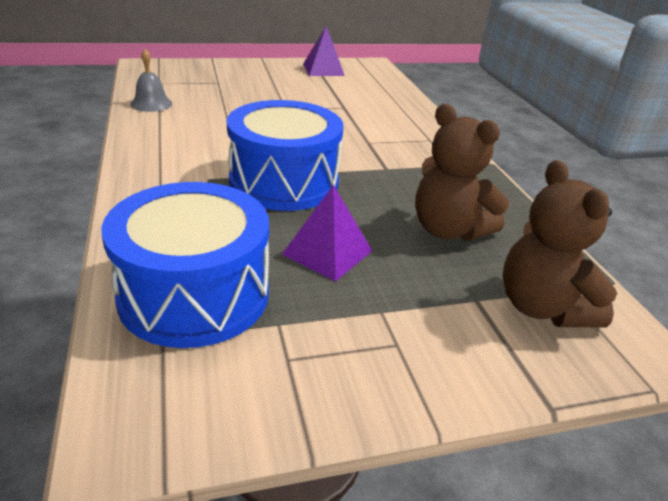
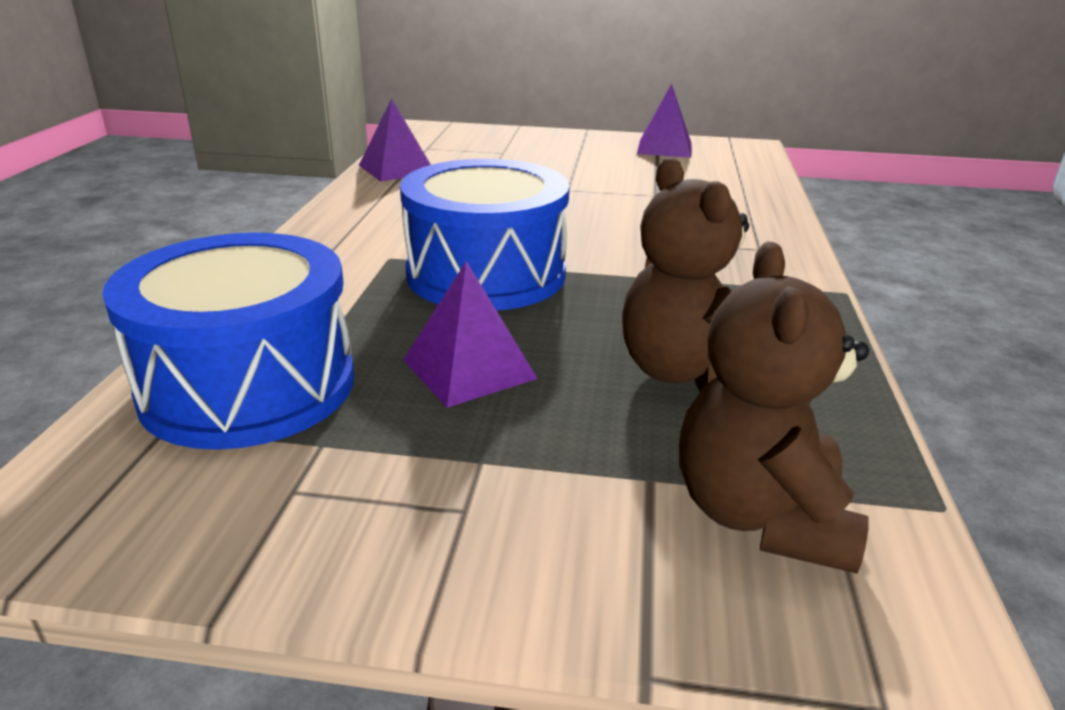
camera: 25 degrees right, 5 degrees down
(151, 103) = (396, 169): grey bell -> purple pyramid

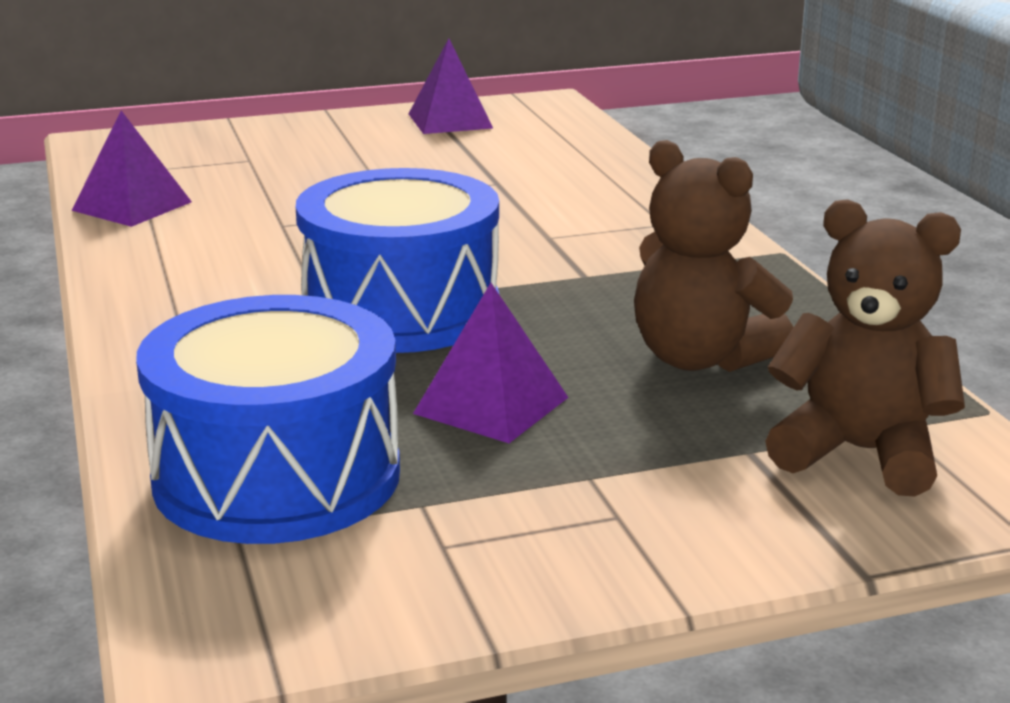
camera: 25 degrees left, 5 degrees down
(760, 515) = (860, 453): brown teddy bear -> brown teddy bear turned 135 degrees clockwise

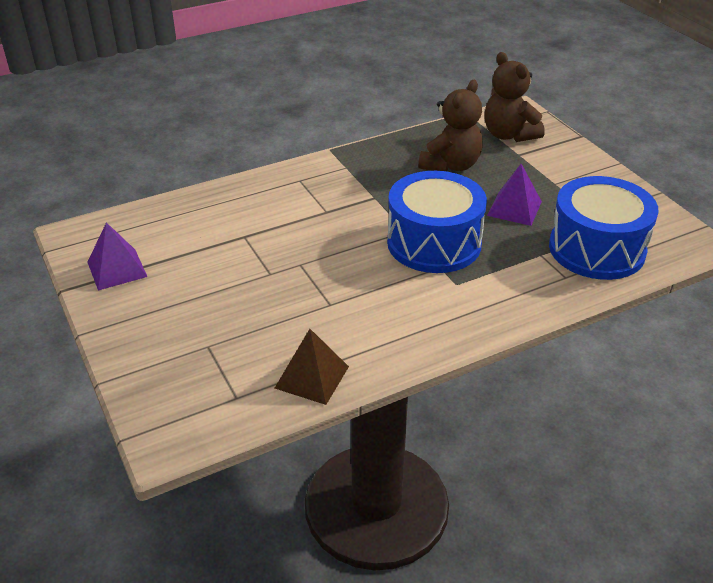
camera: 100 degrees left, 15 degrees up
(132, 206) = (312, 377): purple pyramid -> brown pyramid
(860, 453) = (509, 135): brown teddy bear -> brown teddy bear turned 45 degrees counterclockwise

